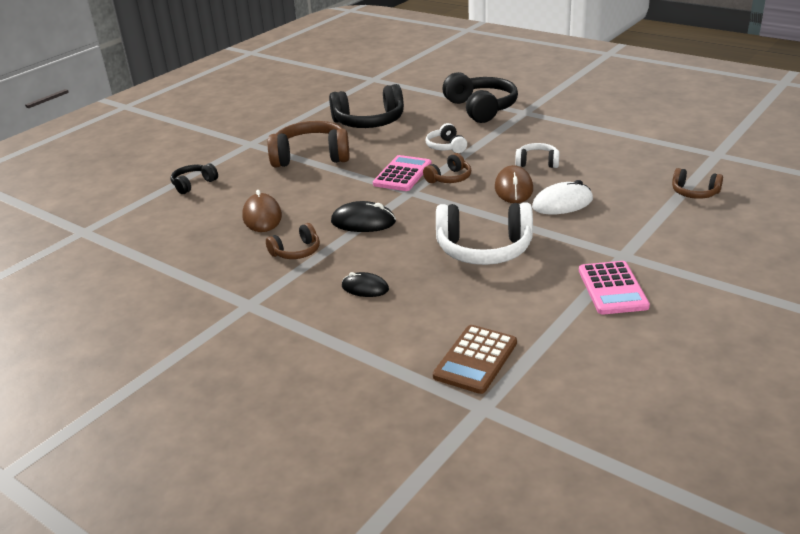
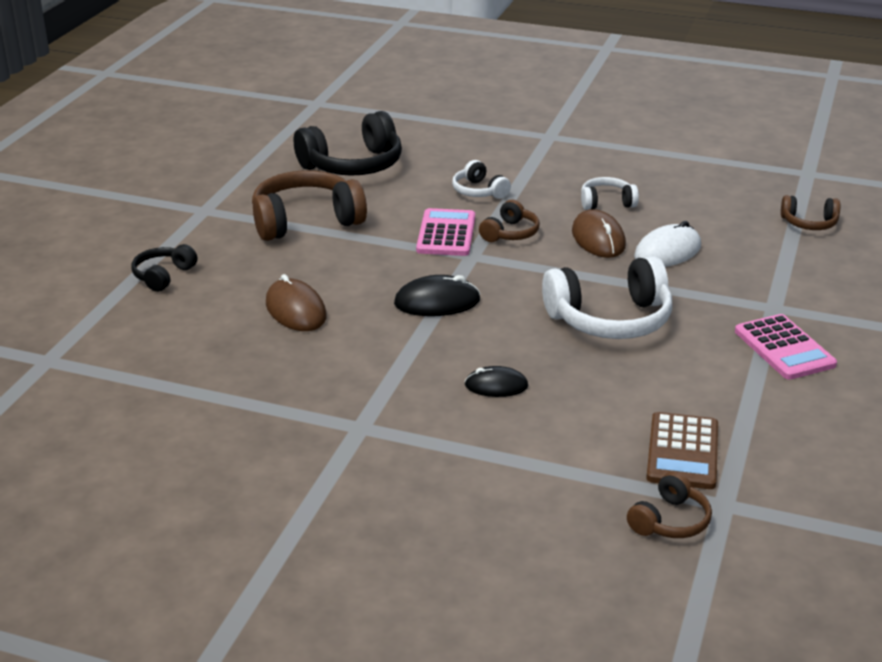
camera: 20 degrees left, 0 degrees up
(296, 252) = (376, 351): brown headphones -> brown headphones (670, 521)
(481, 108) = (491, 135): black headphones -> none

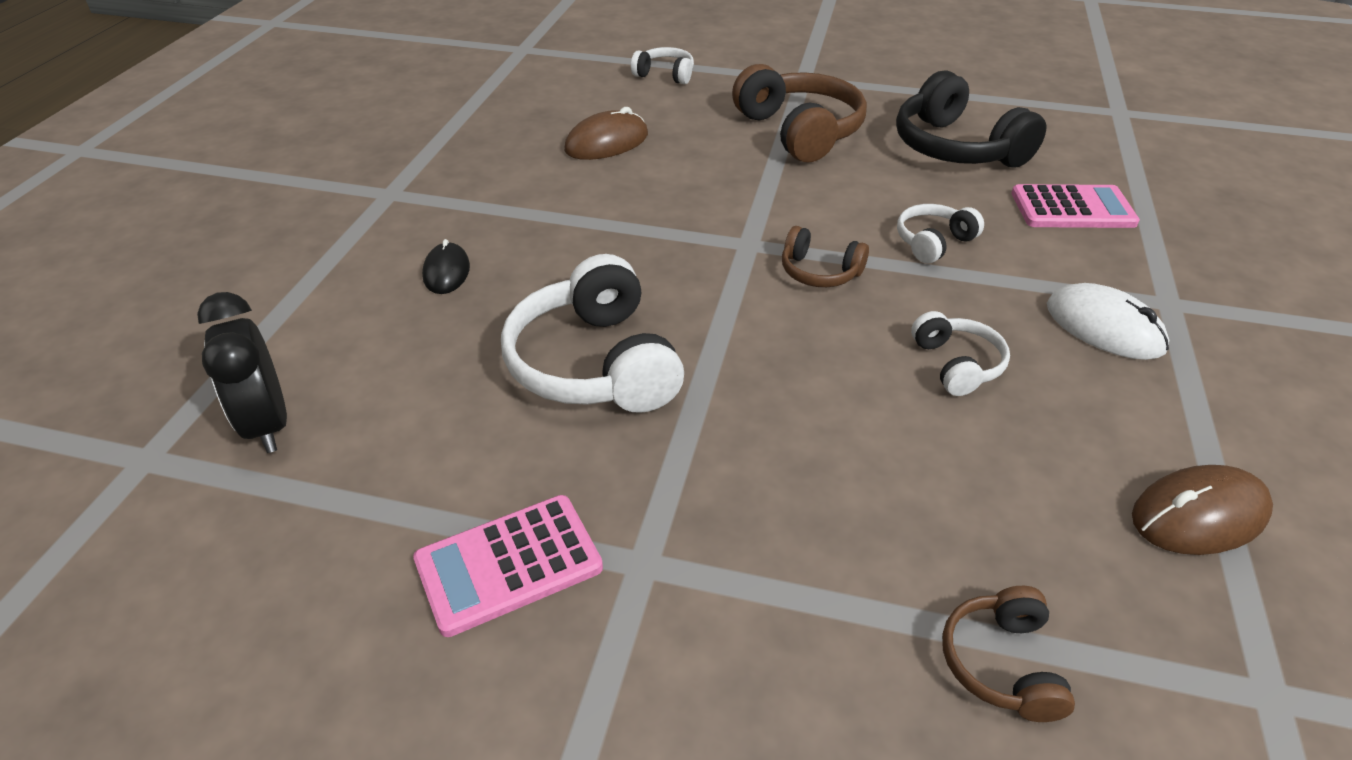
camera: 85 degrees right, 10 degrees up
(163, 276) = (665, 75): black headphones -> white headphones
(437, 302) = (629, 224): black mouse -> none
(446, 234) = (800, 222): pink calculator -> pink calculator (1072, 208)
(598, 239) = (830, 354): brown mouse -> brown mouse (1199, 515)
(667, 252) = (810, 431): white mouse -> white mouse (1104, 327)
(670, 521) = (137, 407): brown headphones -> none
(683, 452) = (267, 424): brown calculator -> black clock

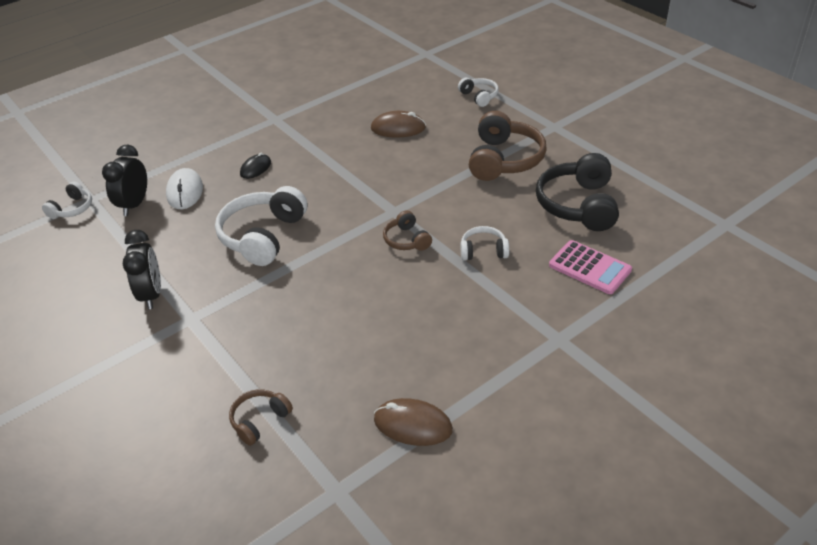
camera: 40 degrees right, 0 degrees up
(509, 564) = (152, 295): pink calculator -> black clock
(957, 364) = (406, 312): white headphones -> white headphones (72, 209)
(1104, 327) = (503, 332): white mouse -> white mouse (185, 191)

